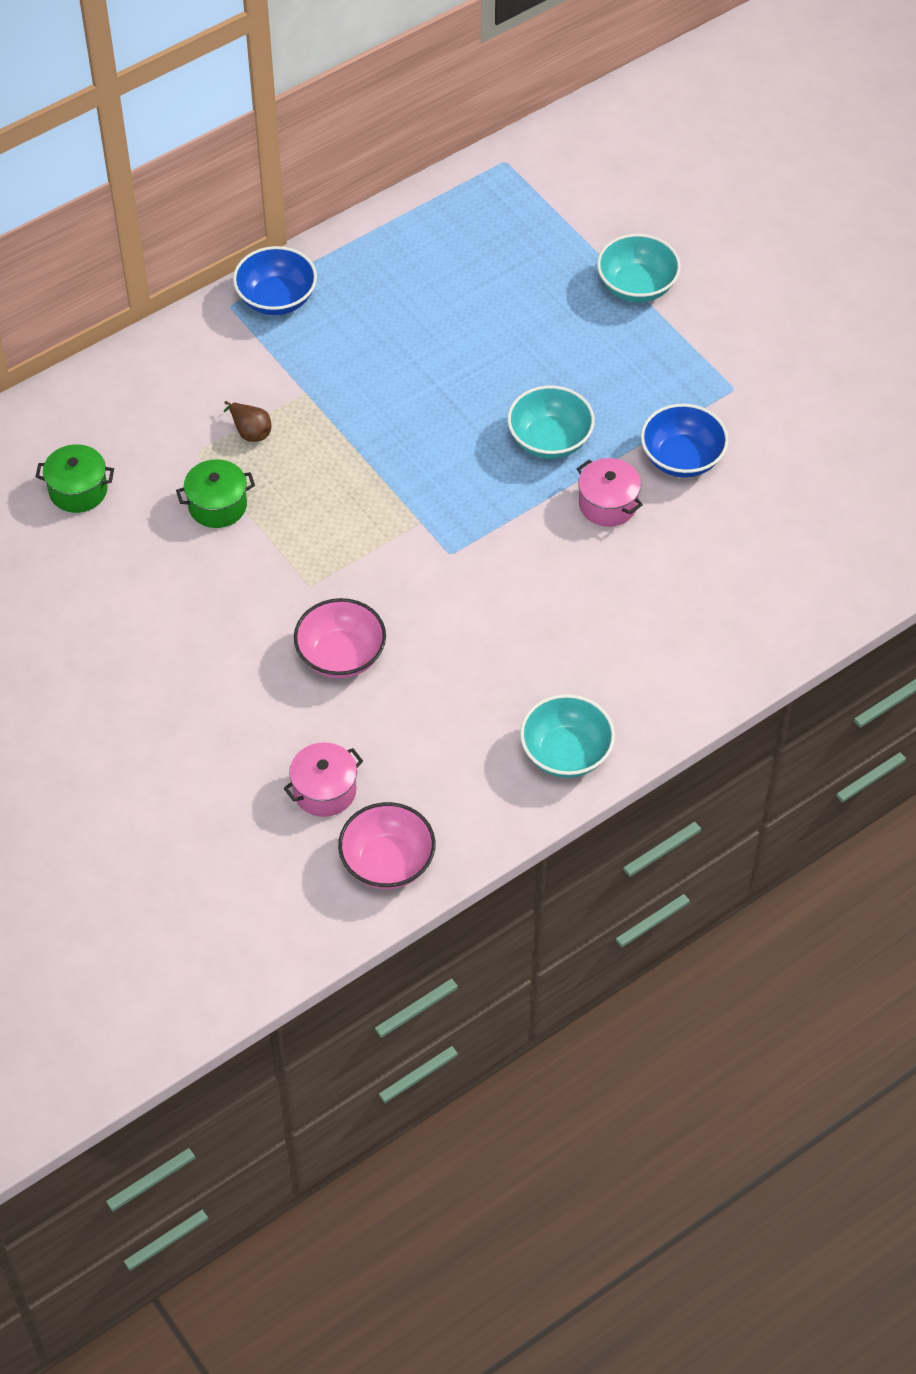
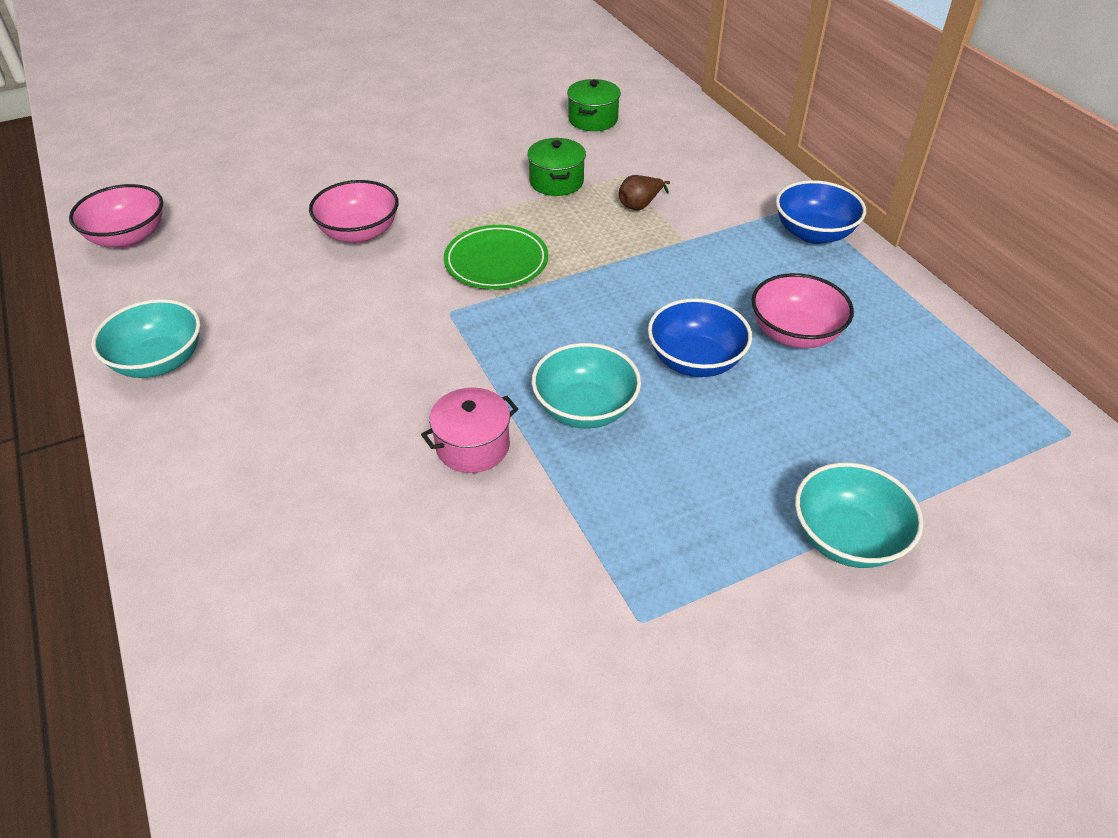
camera: 100 degrees right, 10 degrees down
(324, 790) = (224, 212): pink pot -> none
(367, 532) = (496, 261): none -> green plate
(427, 312) = (795, 333): none -> pink bowl
(682, 458) = (525, 534): blue bowl -> blue bowl (695, 361)

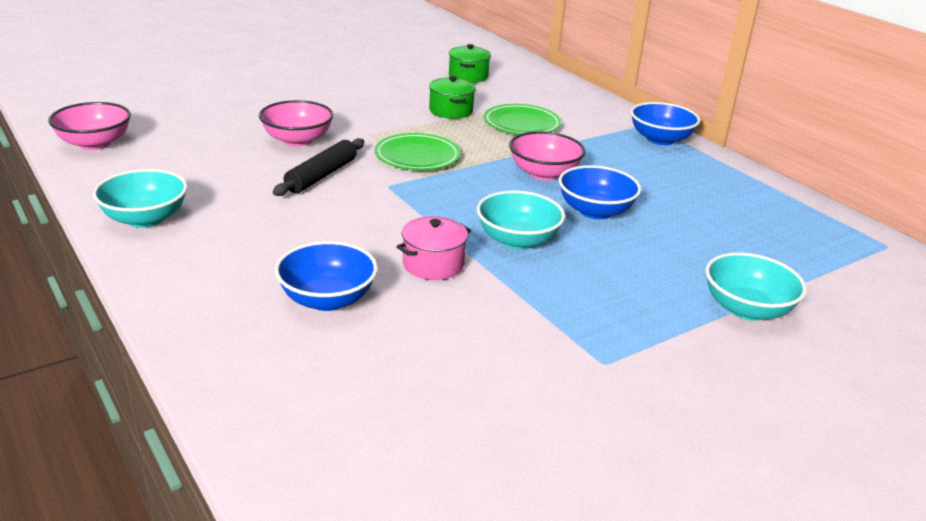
camera: 10 degrees left, 15 degrees down
(335, 499) = (327, 299): none -> blue bowl
(374, 293) = (321, 175): none -> black rolling pin
(640, 205) = (521, 124): brown pear -> green plate
(795, 333) = (666, 195): pink bowl -> pink bowl (544, 173)

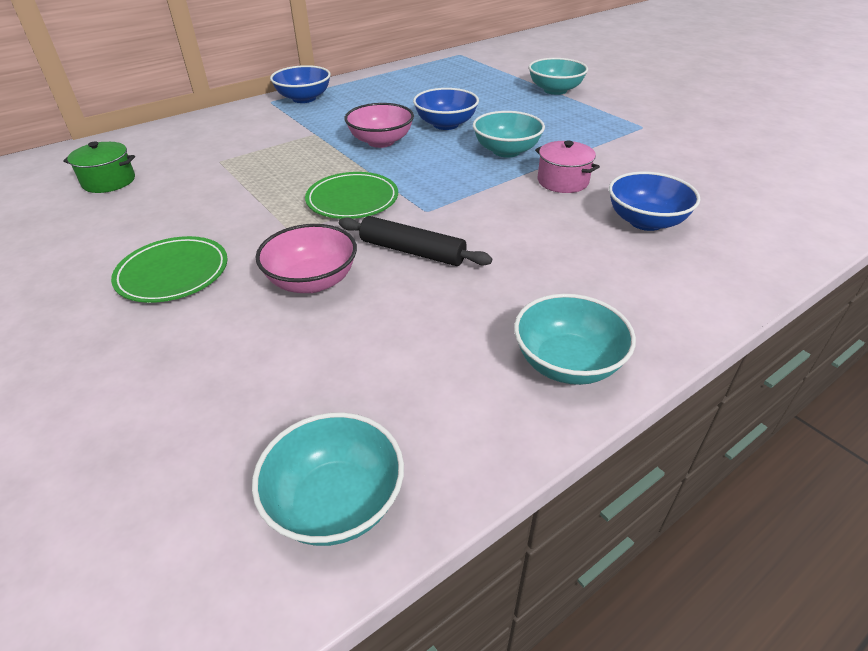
camera: 90 degrees left, 10 degrees up
(95, 143) = (336, 502): pink bowl -> turquoise bowl
(451, 111) = (224, 187): green pot -> none
(521, 124) = (266, 151): green plate -> green plate (173, 273)

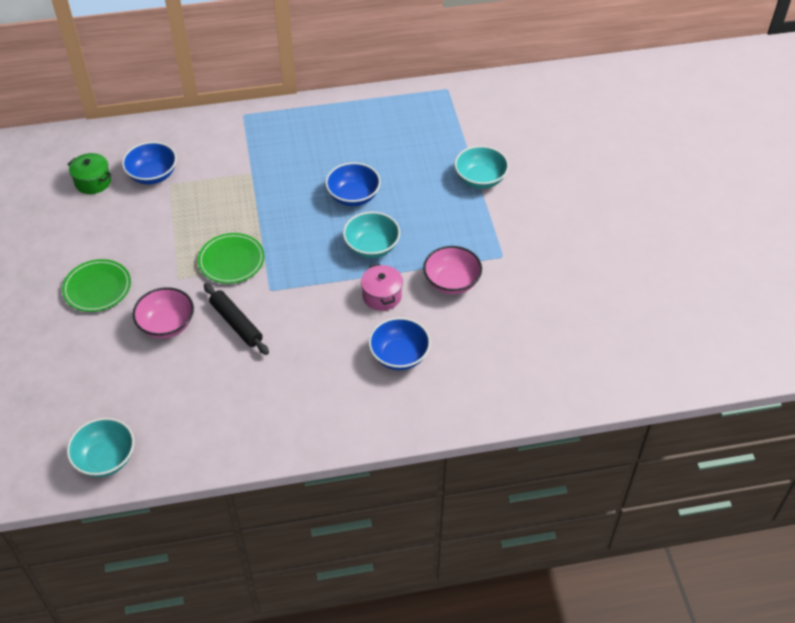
camera: 25 degrees right, 10 degrees up
(304, 98) = (270, 119): blue bowl -> blue bowl (153, 175)
(381, 141) = (291, 201): pink bowl -> pink bowl (451, 282)
(567, 363) = (257, 435): turquoise bowl -> none

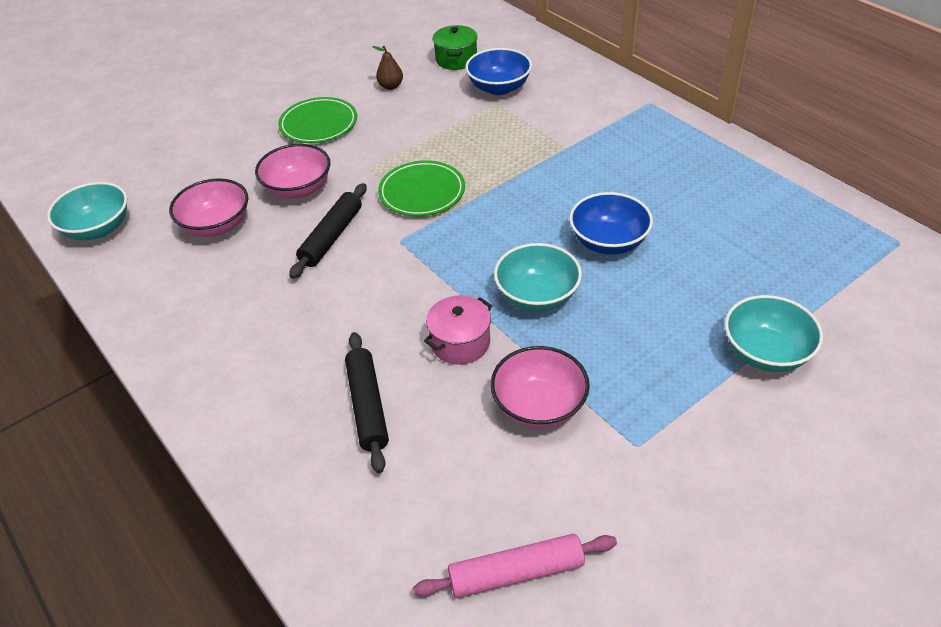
camera: 65 degrees right, 5 degrees down
(89, 230) = (391, 86): none -> brown pear
(167, 384) = (216, 226): none -> pink bowl
(399, 356) = (367, 406): blue bowl -> black rolling pin
(544, 335) = (516, 573): none -> pink rolling pin

